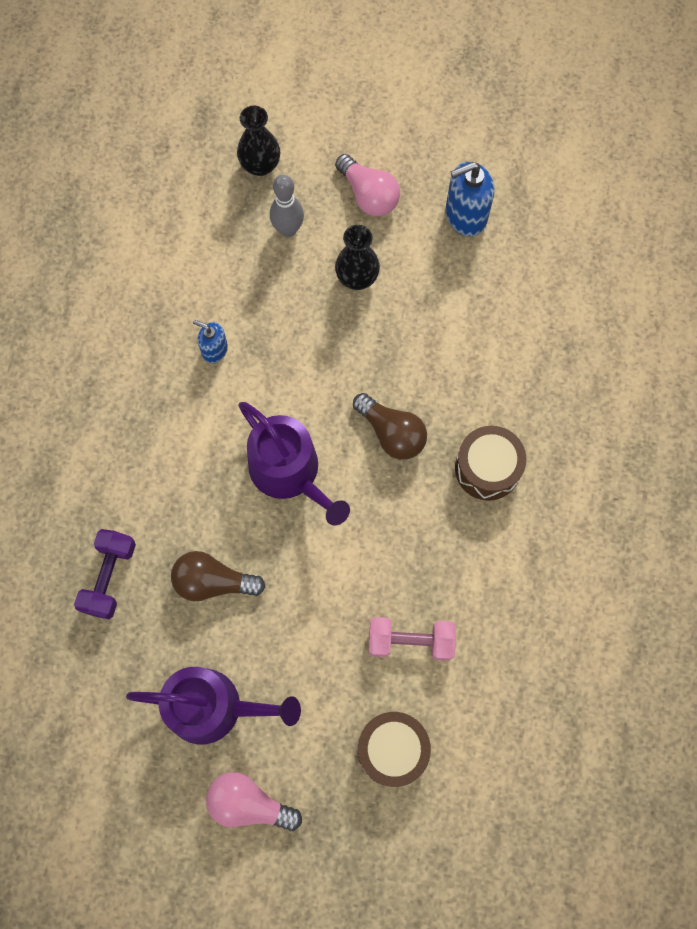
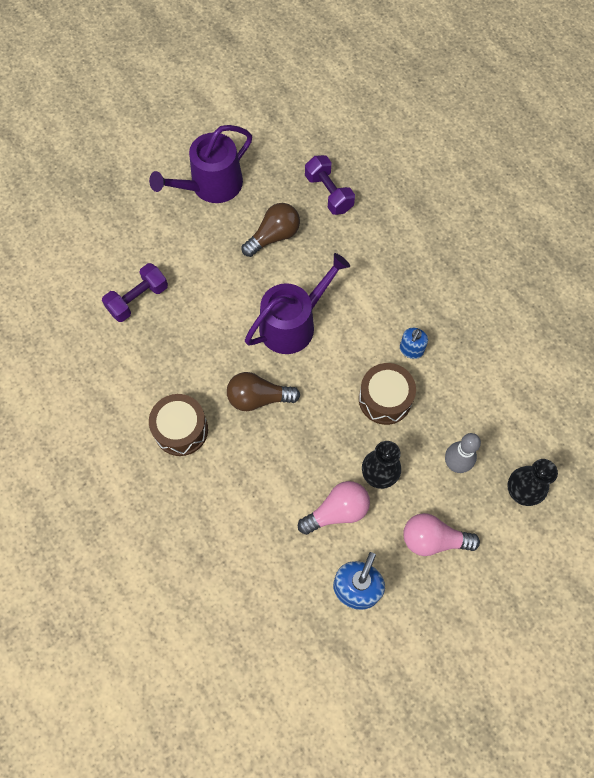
camera: 135 degrees right, 5 degrees down
(214, 350) = (411, 350): blue soap dispenser -> blue soap dispenser turned 135 degrees clockwise
(249, 803) = (150, 163): pink light bulb -> pink light bulb (337, 511)
(290, 473) = (293, 324): purple watering can -> purple watering can turned 135 degrees clockwise
(392, 749) = (99, 243): brown drum -> brown drum (385, 399)
(410, 641) = (138, 299): pink dumbbell -> purple dumbbell

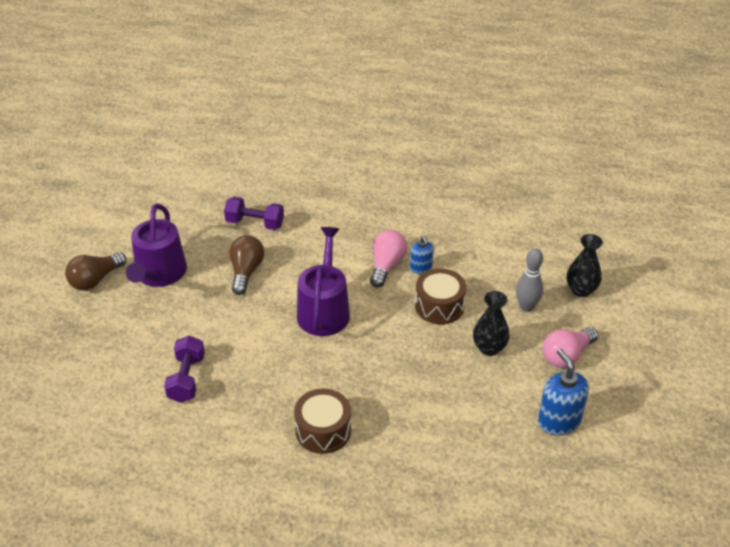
camera: 45 degrees left, 25 degrees down
(258, 398) = (355, 369): brown light bulb -> brown light bulb (95, 280)
(337, 511) = (491, 389): pink light bulb -> pink light bulb (386, 265)

